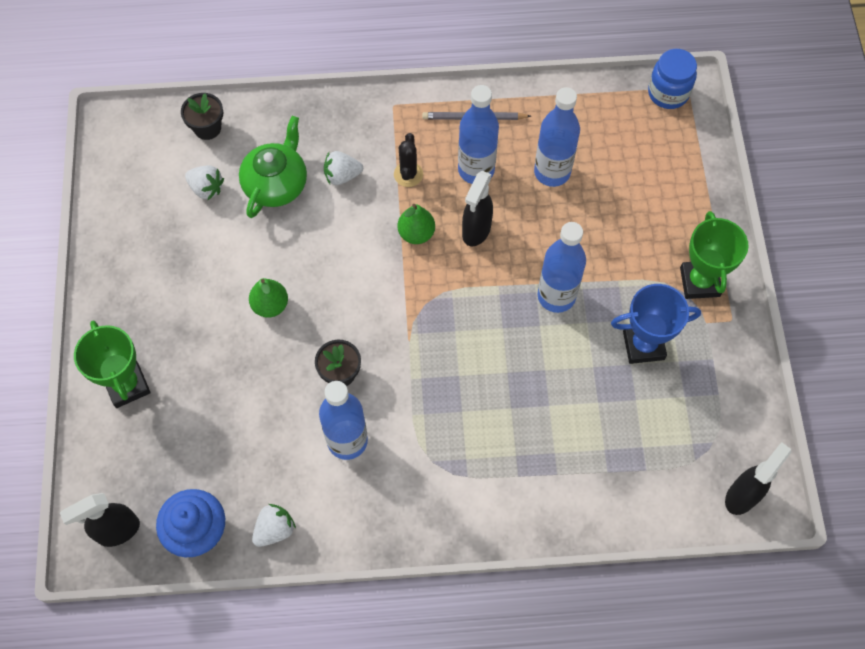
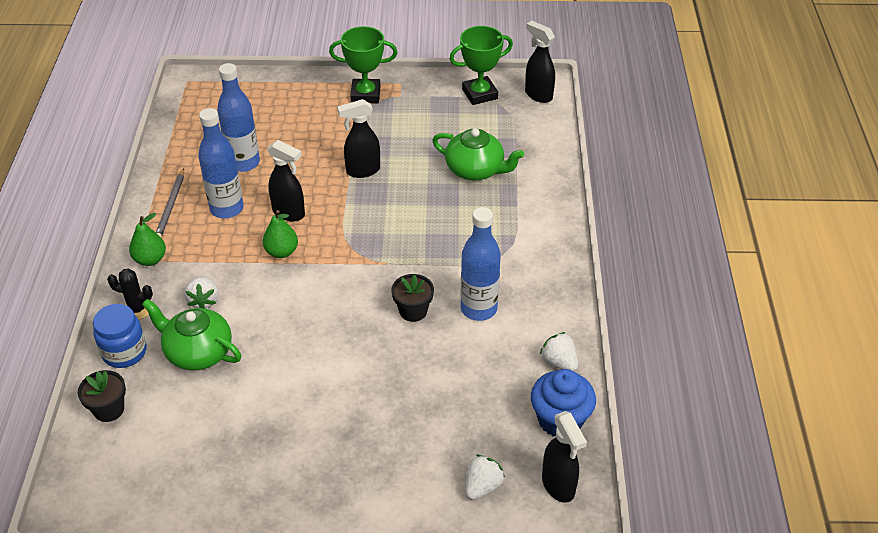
camera: 85 degrees left, 20 degrees down
(127, 385) = (403, 480): green trophy -> green trophy (479, 94)
(206, 188) = (185, 411): white strawberry -> white strawberry (482, 486)
(270, 305) = (334, 360): green pear -> green pear (150, 259)
(408, 174) = (217, 253): black cactus -> black cactus (137, 309)
(556, 296) = (362, 171): blue bottle -> black spray bottle
(576, 423) = (475, 170): none -> green teapot
(643, 345) = (414, 128): blue trophy -> none
(668, 93) = (188, 91): blue jar -> blue jar (124, 352)

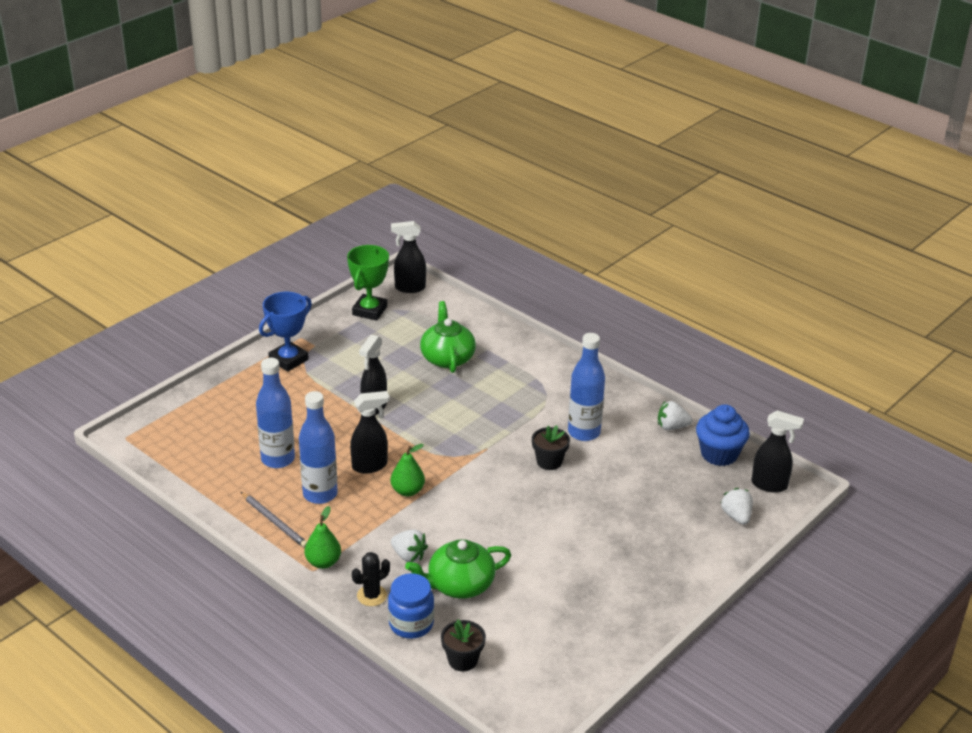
camera: 50 degrees left, 10 degrees down
(365, 94) = (288, 360): green trophy -> blue trophy
(475, 170) = (447, 358): green teapot -> green teapot turned 75 degrees counterclockwise

